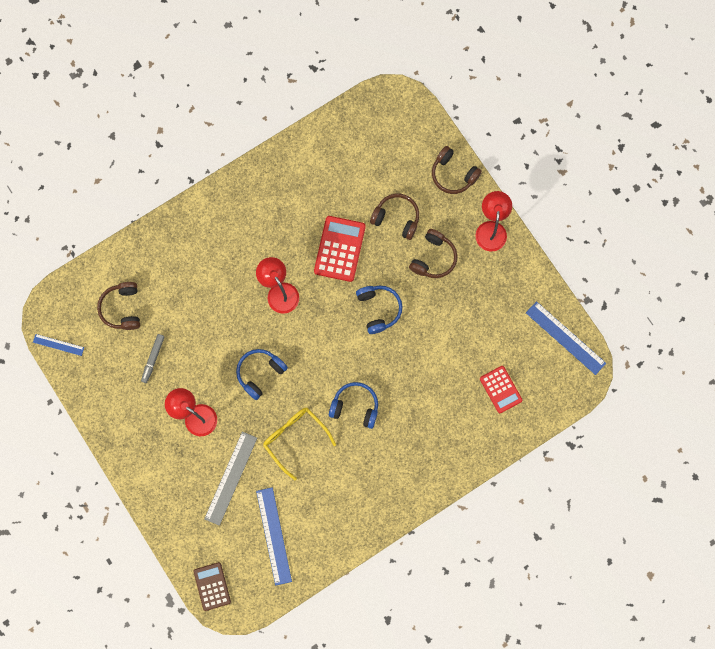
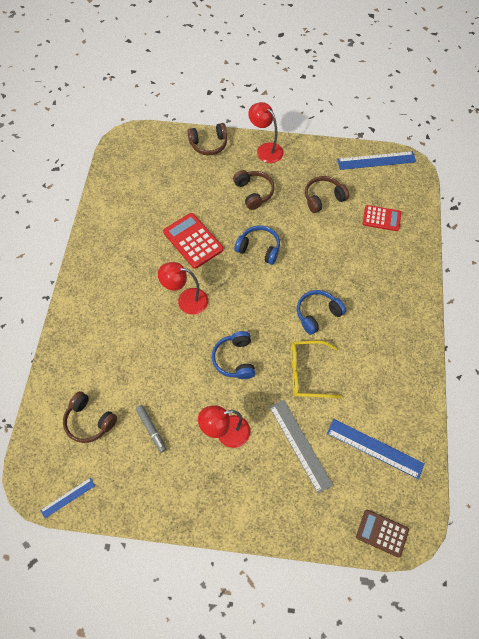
camera: 50 degrees left, 15 degrees down
(396, 218) = (205, 194): brown headphones -> brown headphones (323, 198)

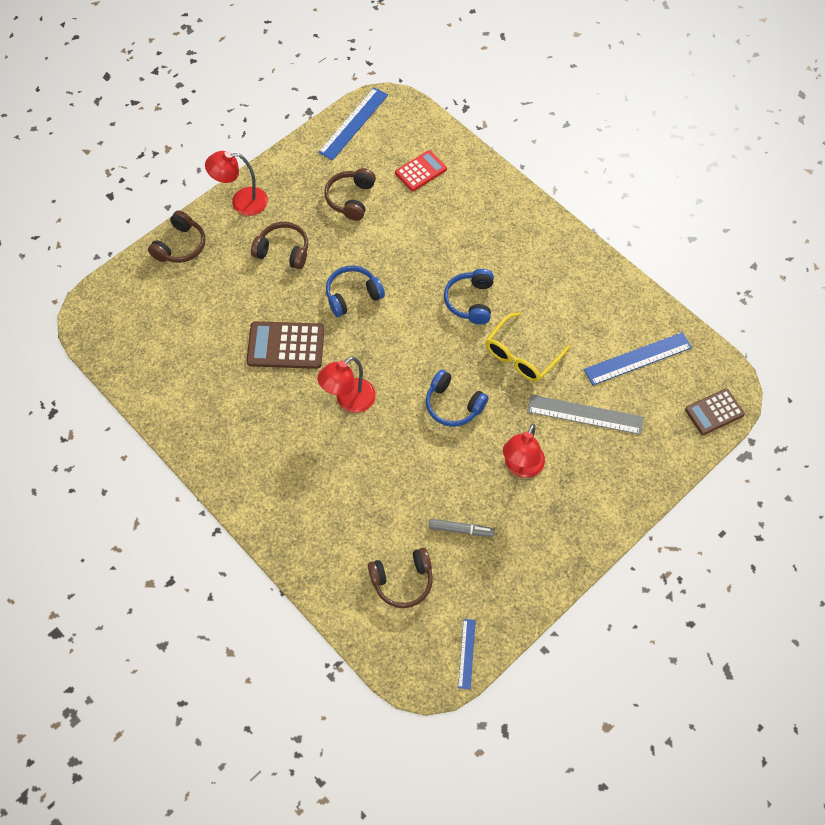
camera: 50 degrees left, 0 degrees up
(193, 241) = (286, 346): red calculator -> brown calculator

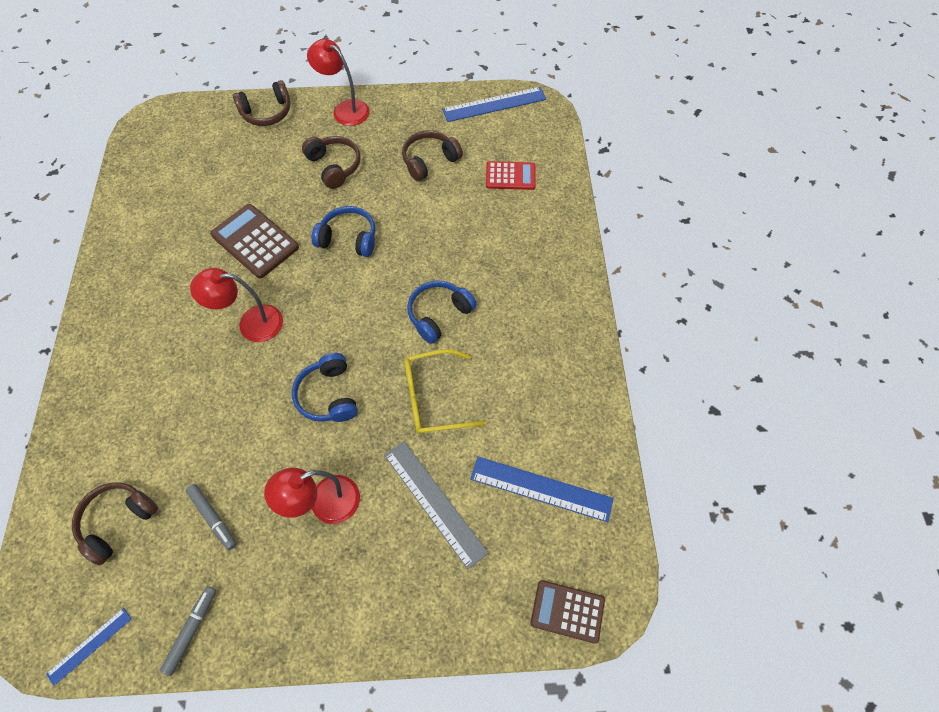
camera: 40 degrees right, 0 degrees up
(402, 581) = (118, 521): brown headphones -> brown headphones turned 105 degrees clockwise
(518, 595) = (191, 630): none -> grey marker

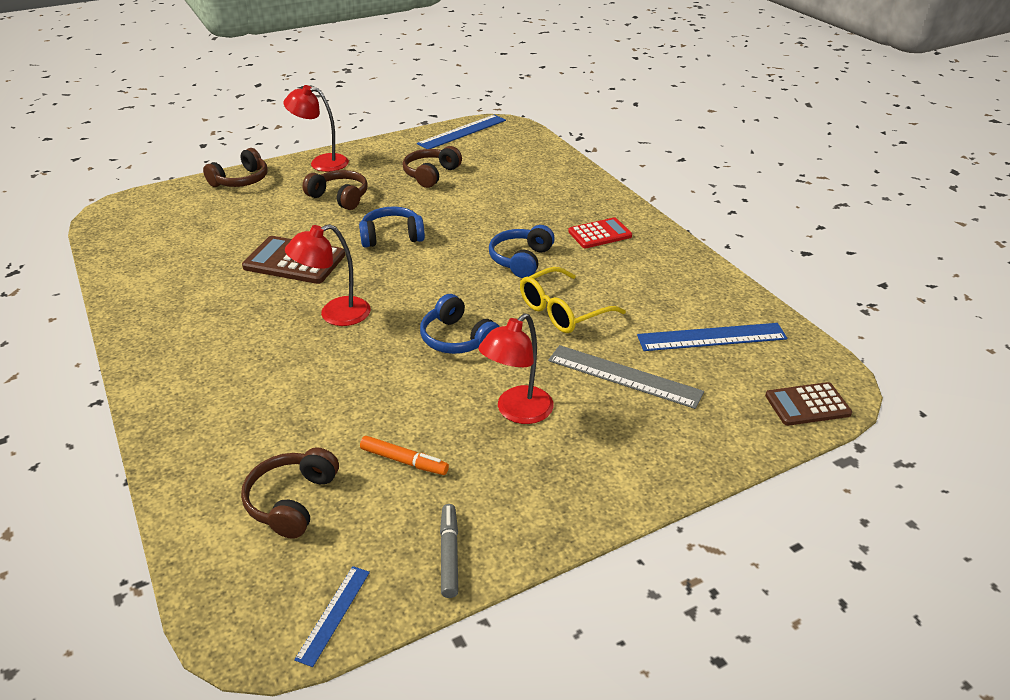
camera: 25 degrees left, 25 degrees down
(213, 517) = (404, 461): grey marker -> orange marker
(510, 176) = (513, 167): red calculator -> red calculator (600, 234)

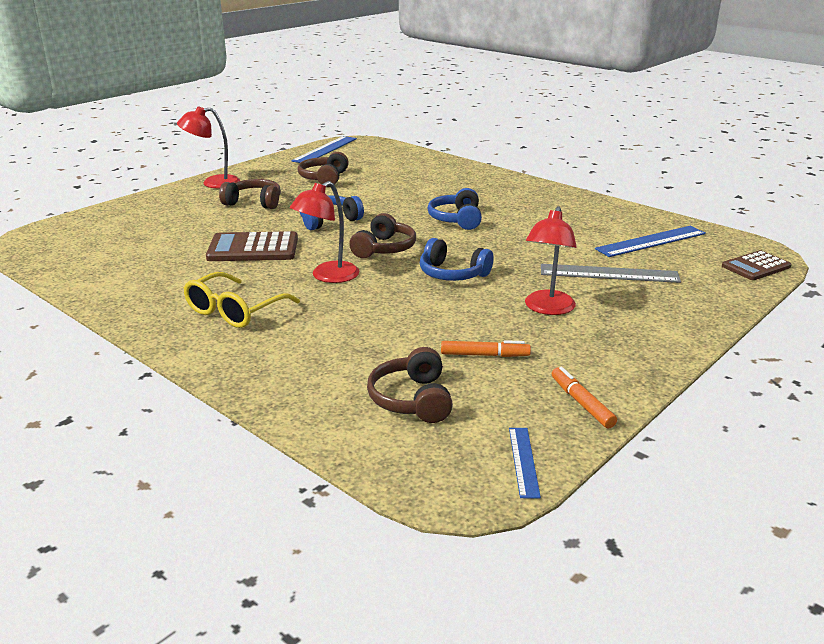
camera: 20 degrees left, 10 degrees down
(241, 180) = (144, 204): brown headphones -> brown headphones (384, 248)
(449, 554) = (581, 403): grey marker -> orange marker
(563, 311) = (522, 244): yellow glasses -> yellow glasses (235, 311)
(600, 234) = (505, 196): red calculator -> none

